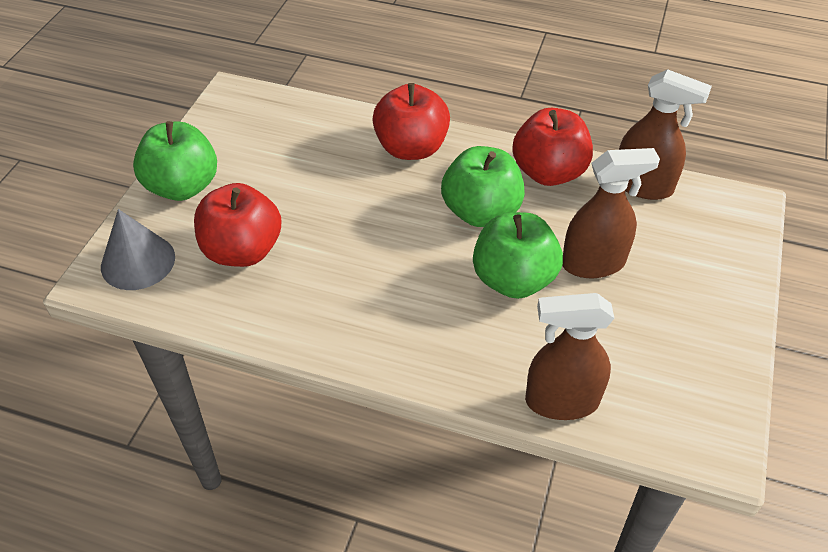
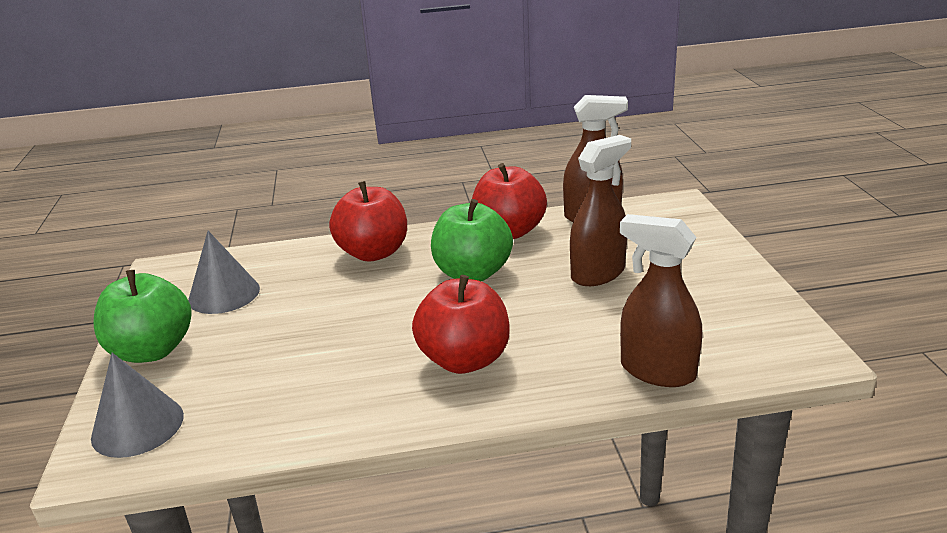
camera: 25 degrees left, 20 degrees down
(242, 250) = (256, 376): red apple -> red apple (465, 360)
(264, 146) = (224, 294): none -> grey cone
(513, 279) = (540, 306): green apple -> none
(561, 401) = (657, 371): brown spray bottle -> brown spray bottle turned 60 degrees clockwise

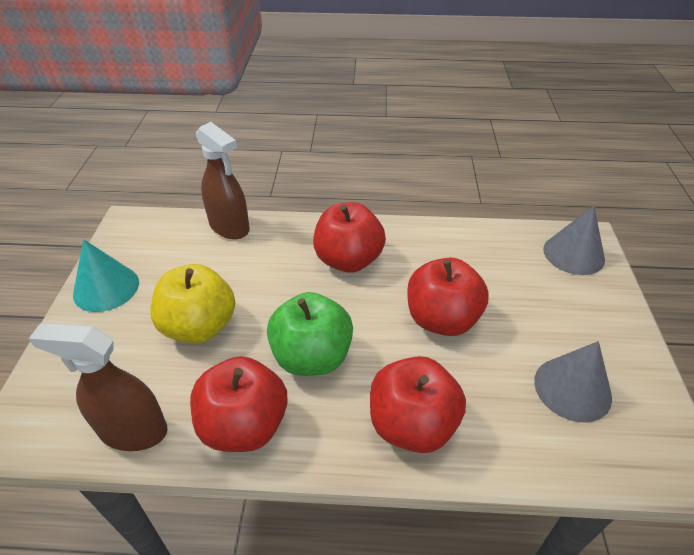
camera: 170 degrees left, 15 degrees up
(152, 350) = (605, 322): green apple -> none
(342, 321) = (441, 319): none -> red apple
(598, 273) = (199, 326): brown spray bottle -> yellow apple
(733, 283) = (106, 288): none -> turquoise cone

